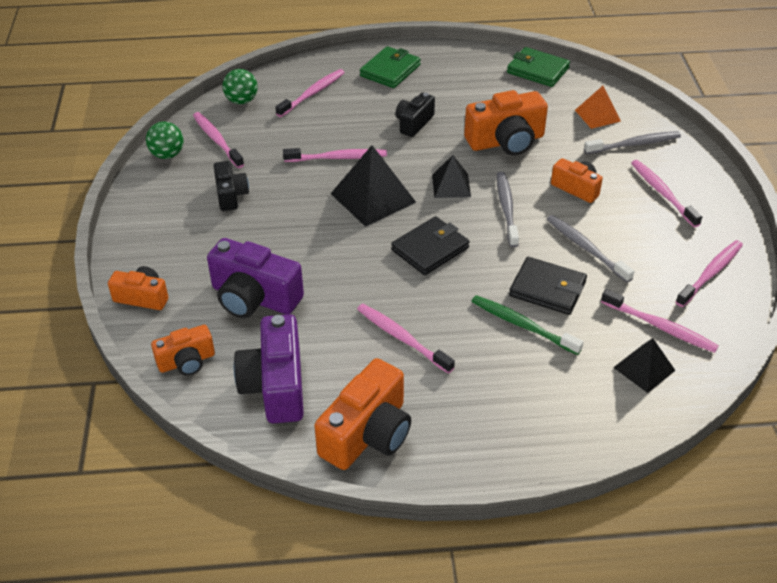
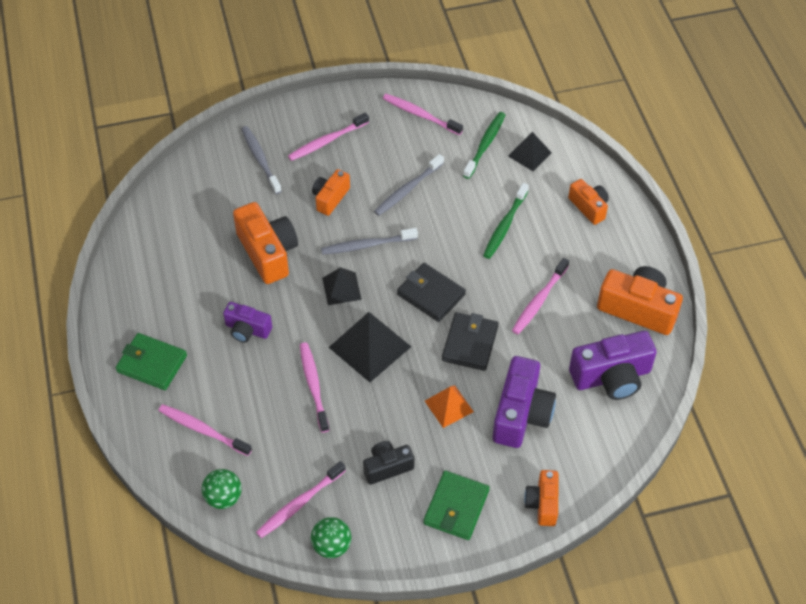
camera: 100 degrees left, 10 degrees up
(186, 361) = (605, 446): orange camera -> orange camera (589, 207)
(414, 123) = (247, 329): black camera -> purple camera
(537, 70) = (143, 235): green wallet -> green wallet (456, 507)
(547, 289) = (461, 212): black wallet -> black wallet (469, 343)
(597, 115) = (218, 186): orange pyramid -> orange pyramid (449, 406)
(660, 326) = (485, 145): pink toothbrush -> green toothbrush

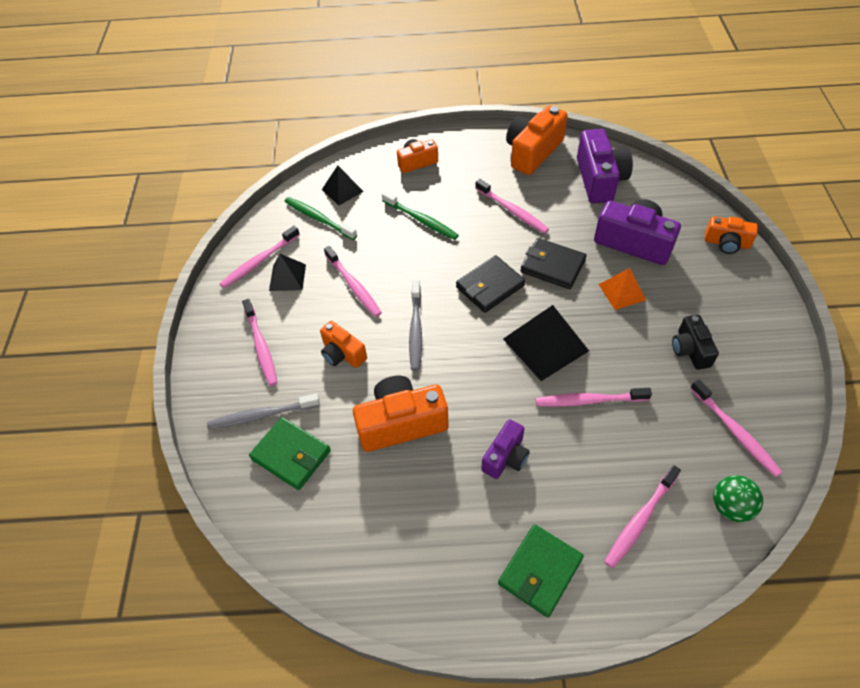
camera: 75 degrees left, 0 degrees up
(331, 546) = (783, 409): green ball -> none
(341, 288) = (467, 359): black pyramid -> black pyramid (287, 277)
(408, 189) = (353, 285): grey toothbrush -> pink toothbrush
(456, 507) = (733, 303): green wallet -> green wallet (291, 455)

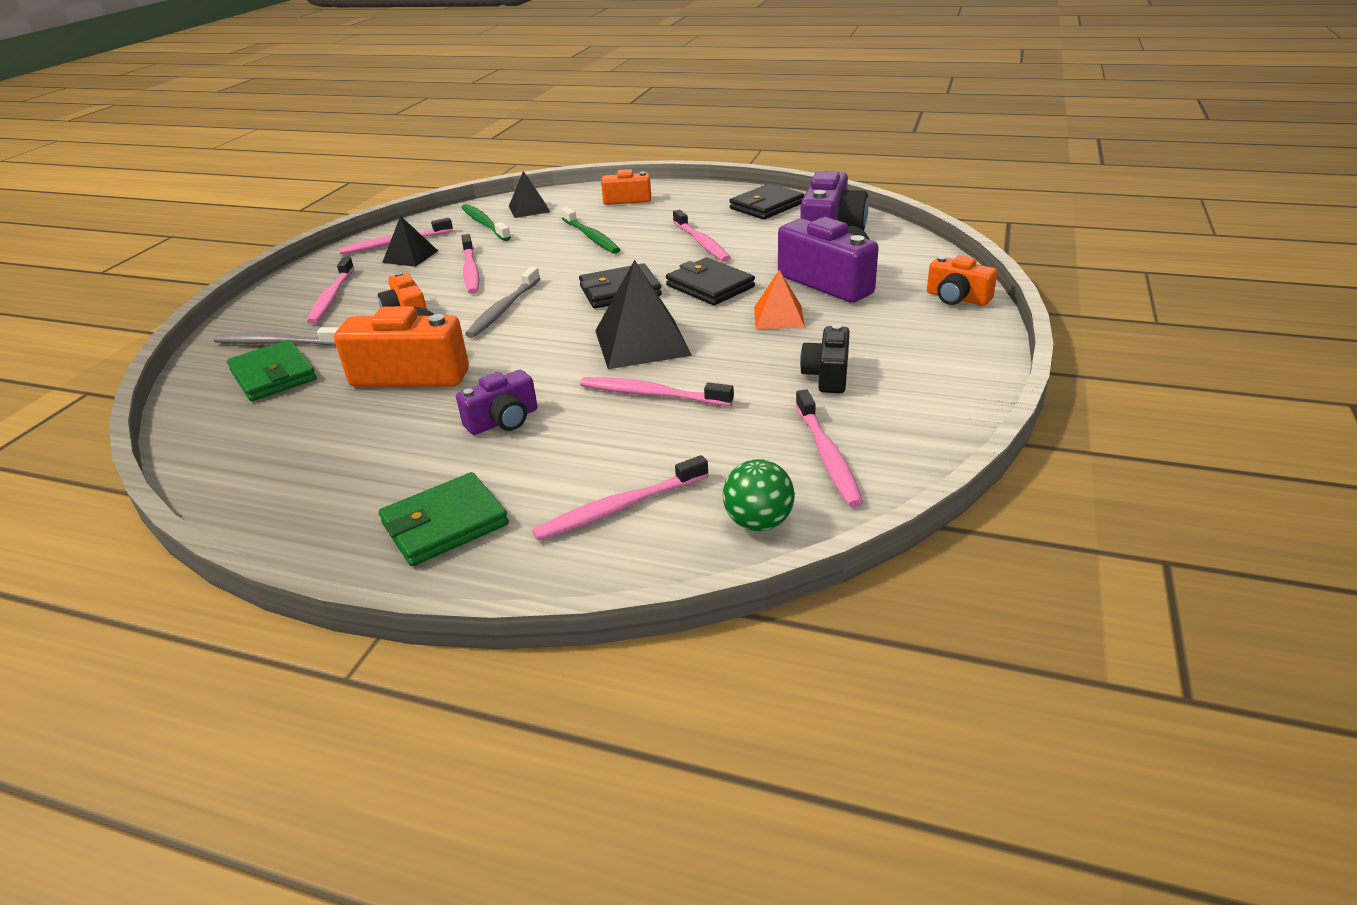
camera: 20 degrees right, 20 degrees down
(533, 152) = (766, 206): orange camera -> black wallet

